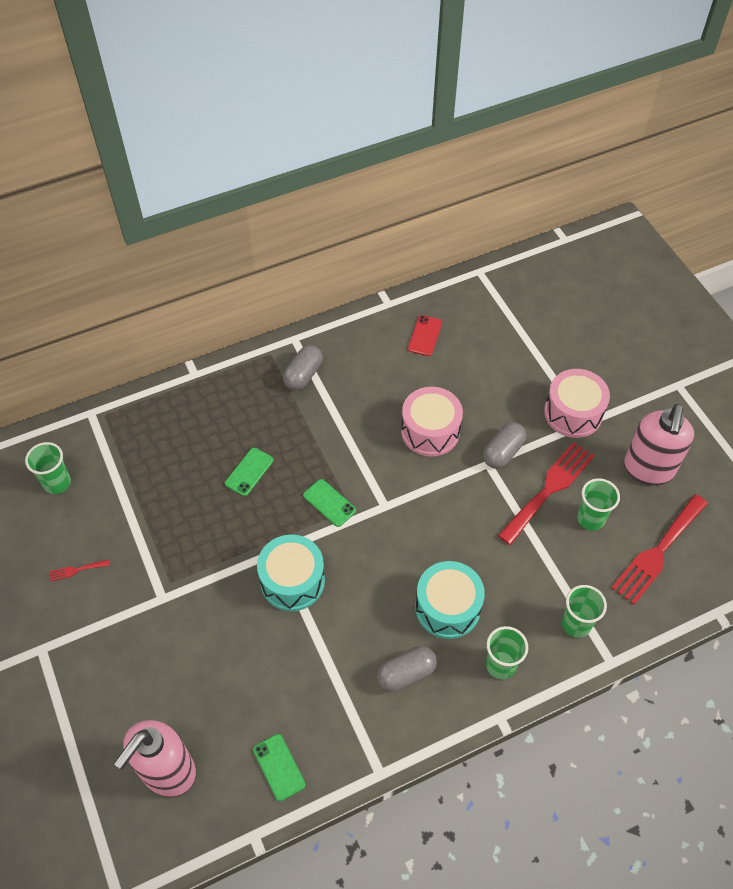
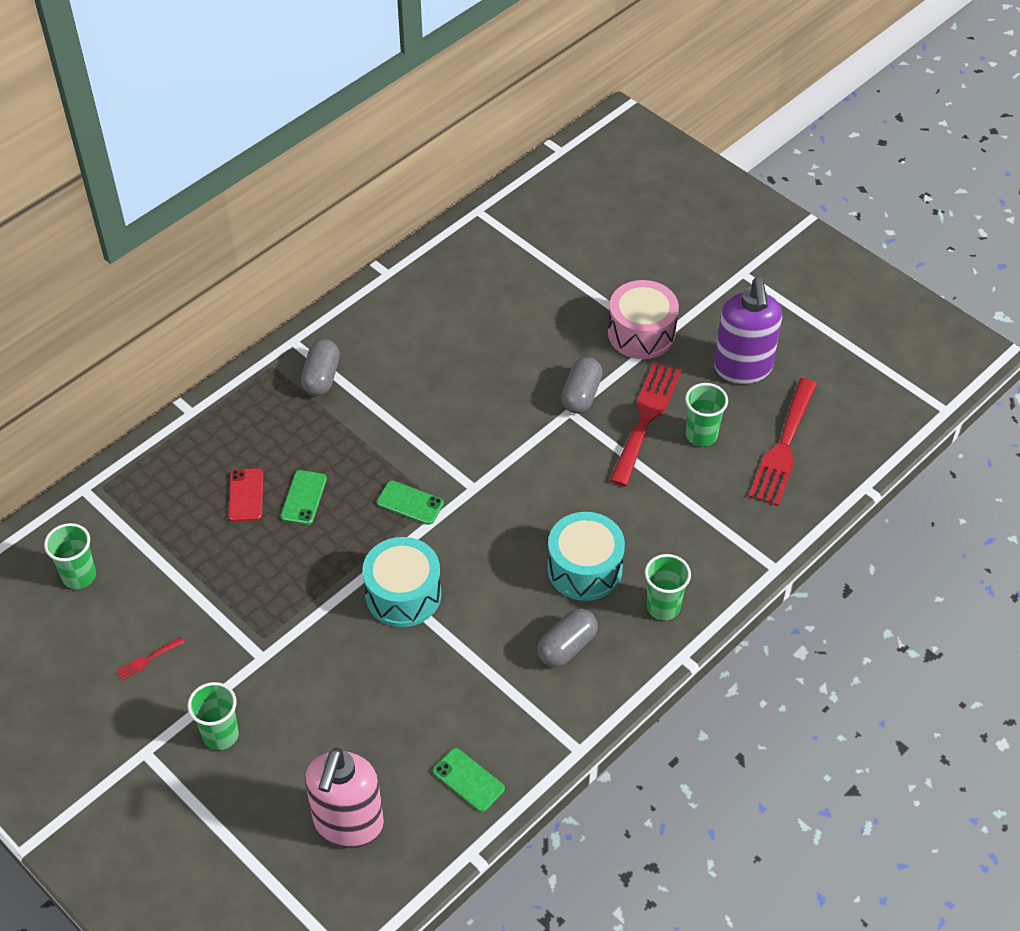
camera: 20 degrees left, 5 degrees down
(425, 336) = (444, 297): red phone -> red phone (246, 495)
(430, 431) = (492, 396): pink drum -> none
(576, 624) = (726, 543): green cup -> green cup (220, 735)
(648, 470) = (743, 368): pink soap dispenser -> purple soap dispenser

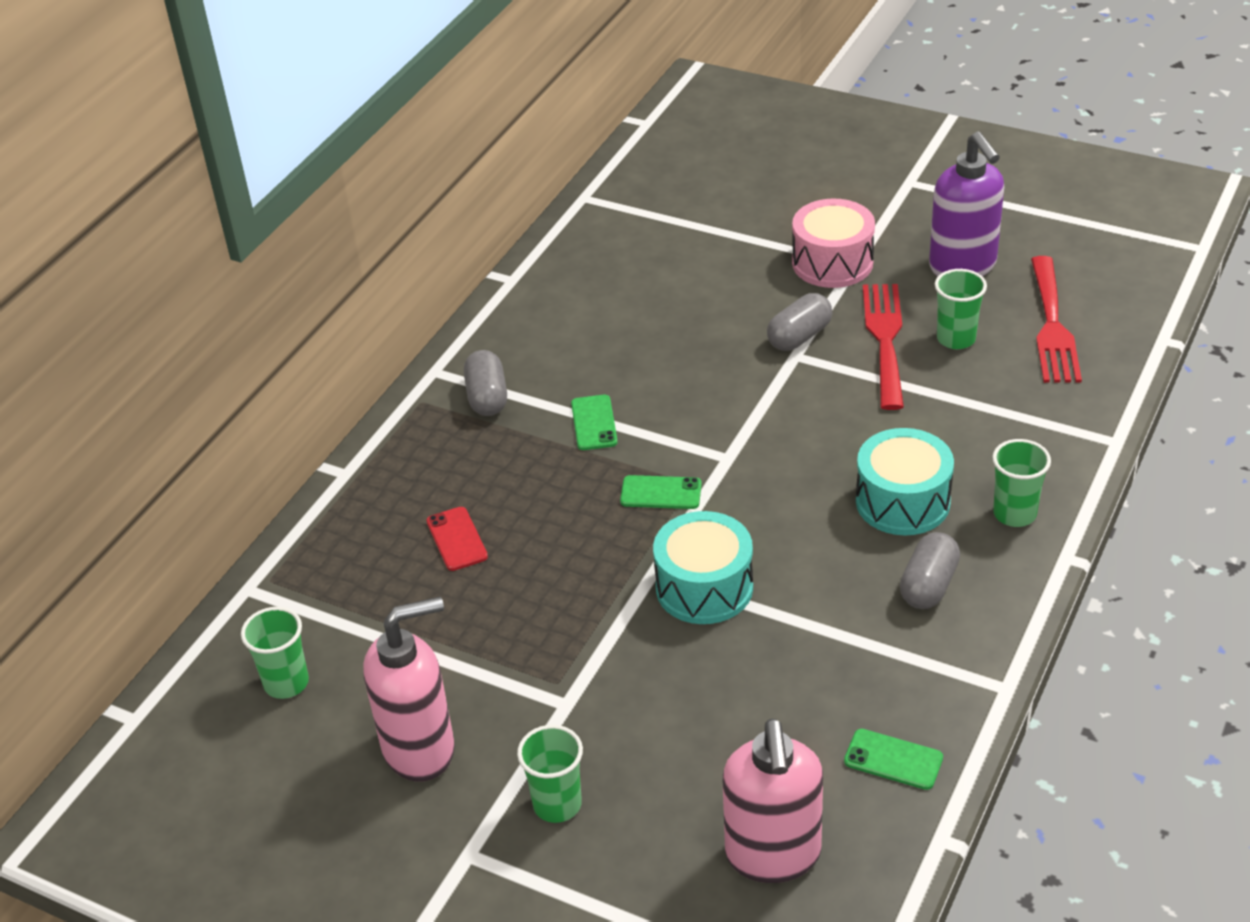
camera: 15 degrees left, 10 degrees down
(147, 660) = (420, 749): red fork -> pink soap dispenser
(304, 497) = (529, 522): green phone -> green phone (594, 423)
(581, 395) = (799, 336): grey capsule -> grey capsule turned 45 degrees clockwise

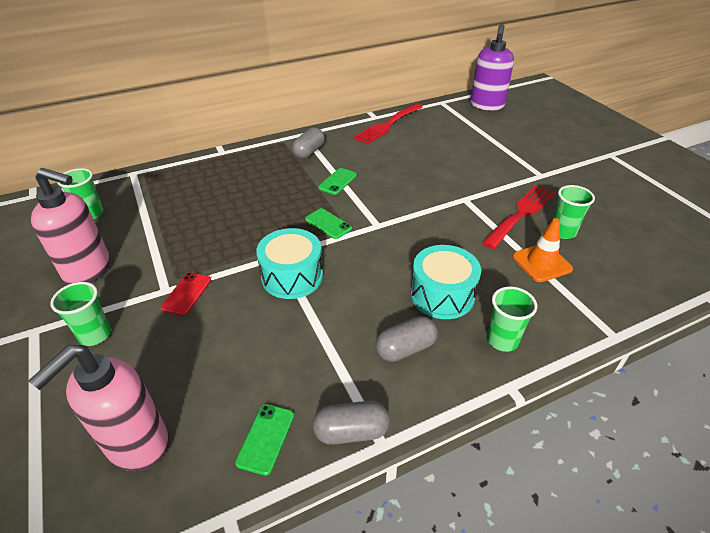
camera: 35 degrees right, 0 degrees up
(456, 539) = (224, 196): red phone -> red phone (186, 294)
(799, 336) = (476, 192): grey capsule -> grey capsule (351, 431)
(832, 263) = (530, 170): pink drum -> none
(893, 760) = (266, 438): green phone -> green phone turned 45 degrees clockwise
(963, 266) = (603, 201): purple soap dispenser -> purple soap dispenser (487, 105)
(970, 395) = (541, 263): none -> orange traffic cone
(1052, 326) = (631, 253): red fork -> red fork (387, 125)

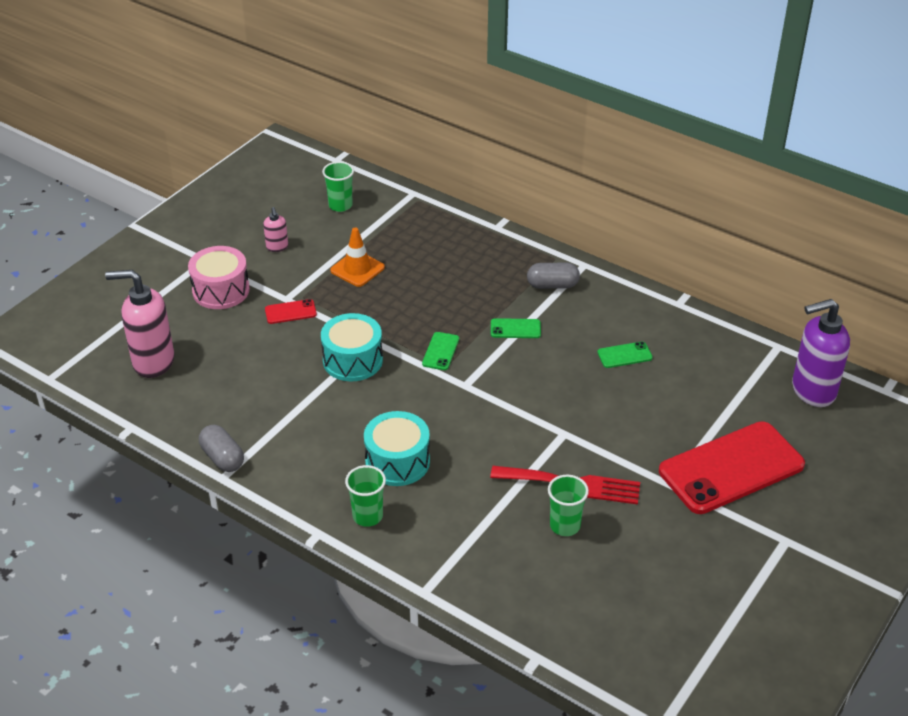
camera: 60 degrees right, 0 degrees up
(89, 270) = (277, 247): pink soap dispenser -> pink soap dispenser, size x0.48
(95, 335) = (221, 290): green cup -> pink drum
(266, 438) = (192, 418): green phone -> green phone (624, 355)
(387, 125) = (668, 320): red fork -> none
(405, 348) = (318, 459): grey capsule -> none
(537, 150) = (731, 468): none -> red phone
(541, 263) = (497, 519): orange traffic cone -> orange traffic cone (357, 269)

